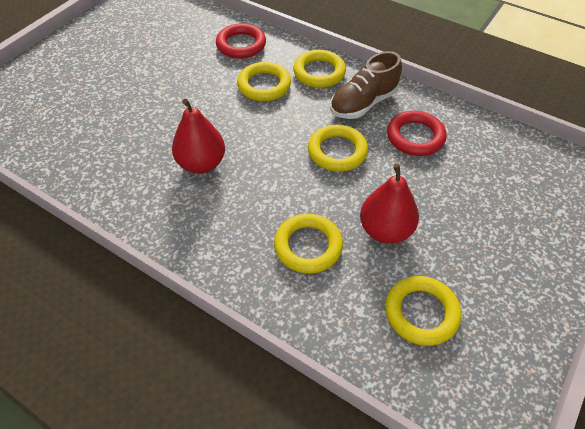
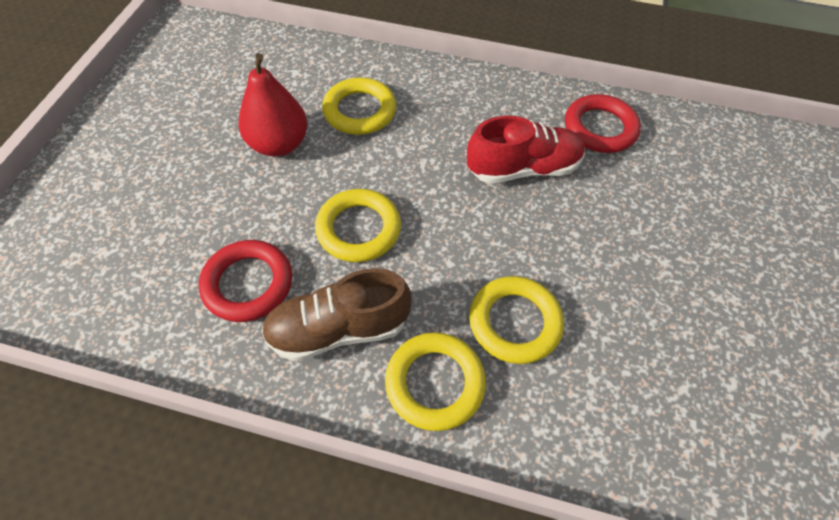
camera: 160 degrees right, 5 degrees up
(201, 164) = (523, 168): red pear -> red shoe
(241, 45) = (611, 417): red ring -> red ring (600, 128)
(363, 103) = (338, 329): brown shoe -> brown shoe turned 135 degrees counterclockwise
(421, 313) = (237, 82): yellow ring -> none

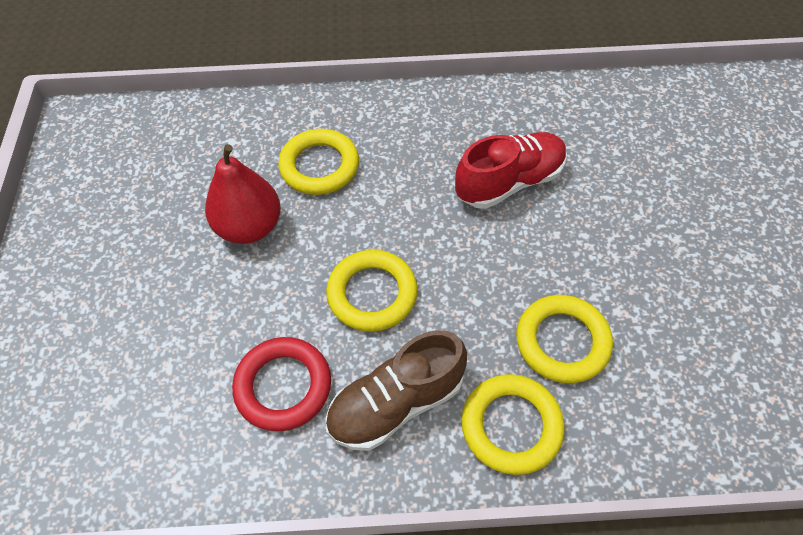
camera: 15 degrees left, 0 degrees up
(600, 128) = (567, 119): red ring -> none

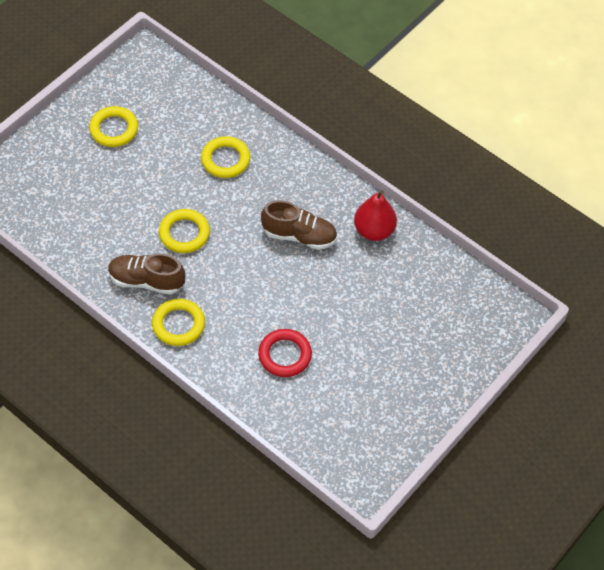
camera: 40 degrees right, 0 degrees up
(249, 227) = (166, 164): red pear -> red pear (374, 230)
(283, 386) = (113, 239): red ring -> red ring (285, 355)
(509, 182) = (299, 236): red shoe -> brown shoe
(562, 342) = (236, 314): yellow ring -> yellow ring (114, 129)

